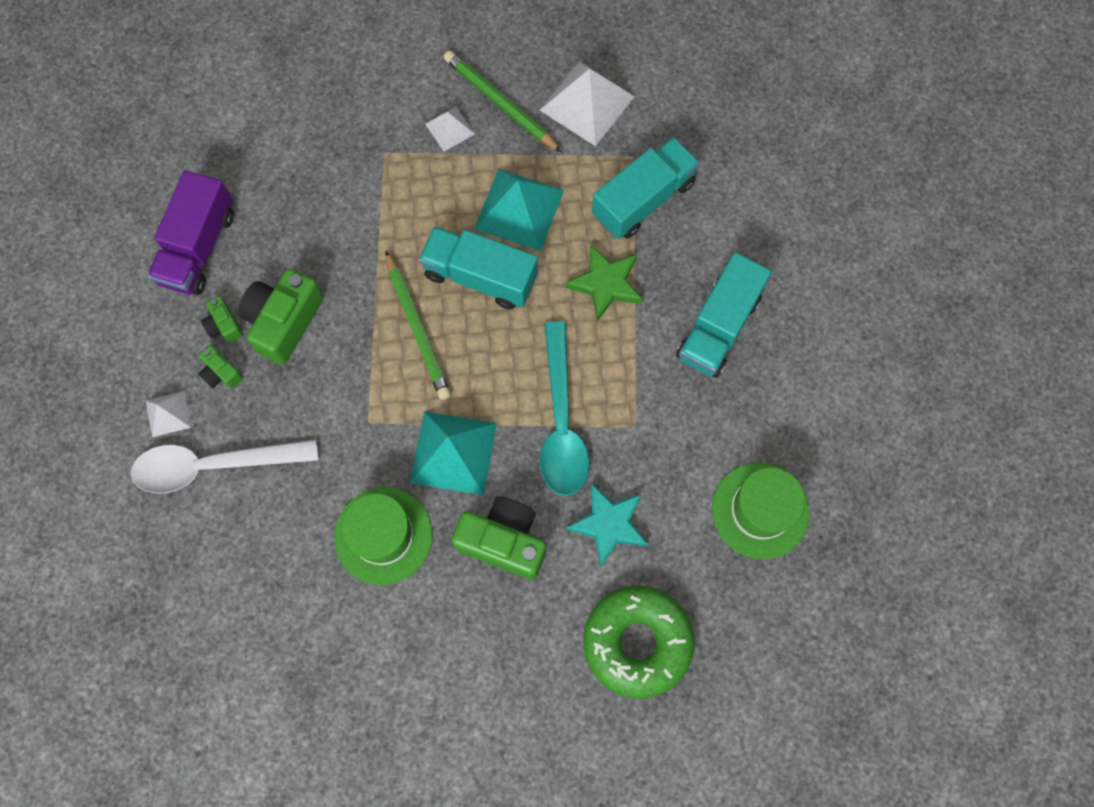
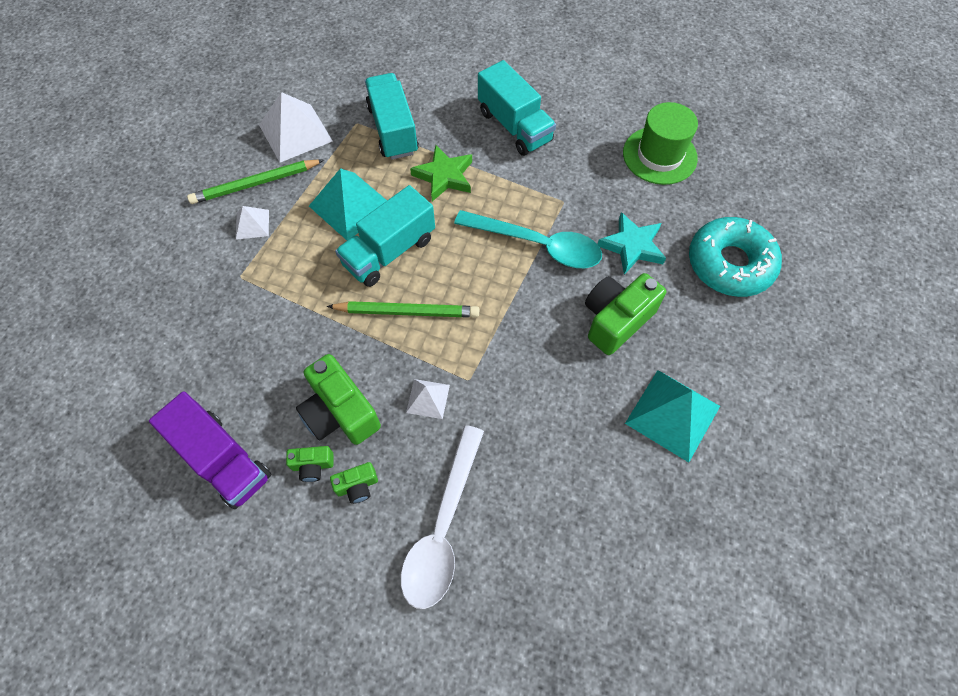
camera: 65 degrees left, 10 degrees down
(168, 413) = (370, 551): white pyramid -> white pyramid (428, 398)
(383, 535) = (573, 406): green hat -> none
(453, 452) = (526, 326): turquoise pyramid -> turquoise pyramid (672, 414)
(637, 642) = (730, 264): green donut -> turquoise donut

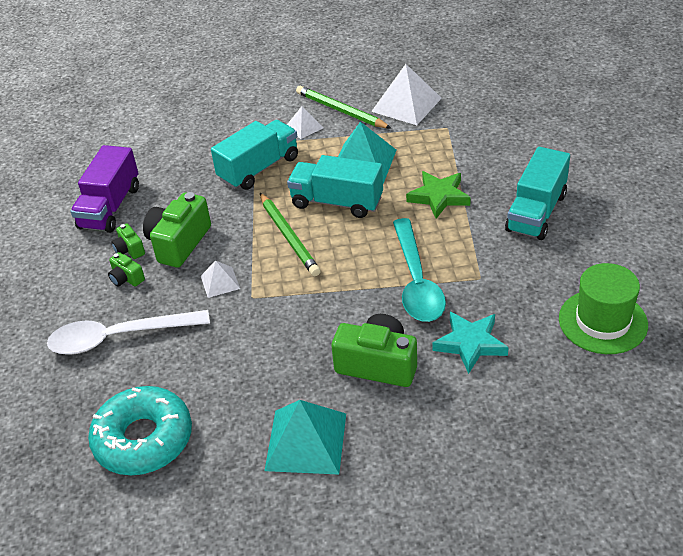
camera: 65 degrees right, 20 degrees down
(393, 130) = (459, 149): turquoise truck -> turquoise truck (259, 168)
(730, 264) = (513, 425): turquoise donut -> turquoise donut (143, 439)

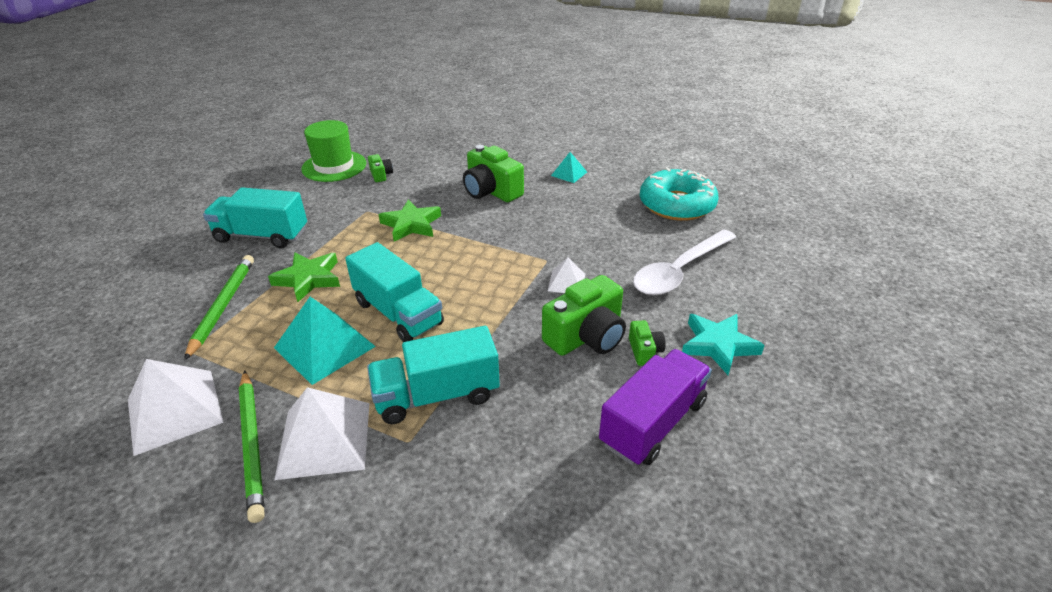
camera: 155 degrees left, 5 degrees down
(118, 337) = (679, 271): white spoon -> white spoon turned 120 degrees clockwise
(126, 278) = (657, 320): green camera -> green camera (381, 175)
(289, 237) = (474, 298): green pencil -> green pencil (223, 306)
(304, 127) = (324, 439): white pyramid -> white pyramid, size x1.88
(306, 441) = (569, 174): turquoise pyramid -> turquoise pyramid, size x0.53
(416, 281) = (411, 224): turquoise spoon -> green star
(470, 344) = (423, 182): turquoise star -> turquoise star (718, 345)
(536, 212) = (262, 236): turquoise truck -> turquoise truck turned 135 degrees counterclockwise

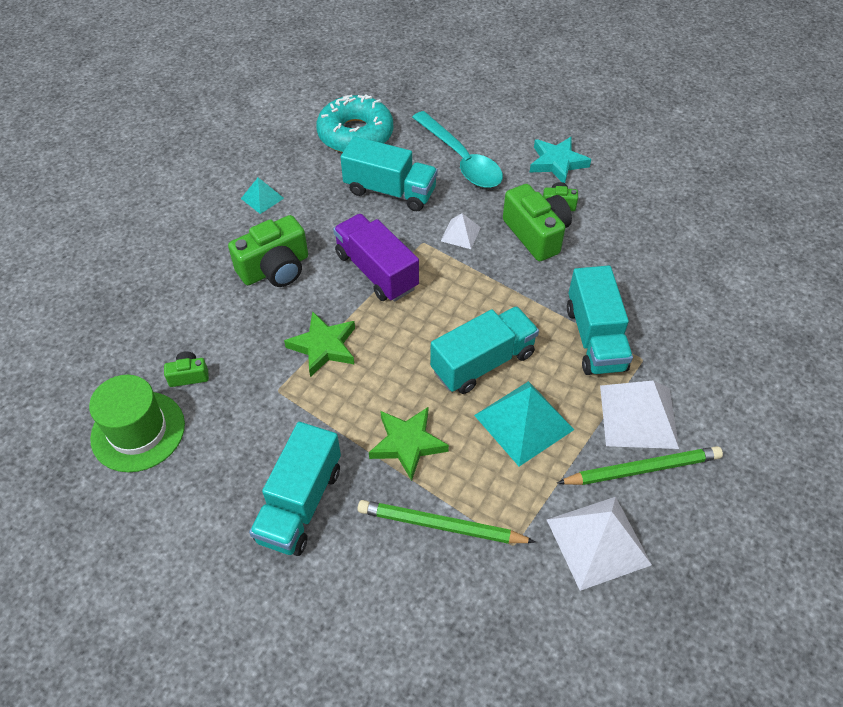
camera: 80 degrees left, 15 degrees up
(608, 233) = (390, 191): none -> turquoise truck
(653, 423) = (631, 216): purple truck -> purple truck (376, 271)
(679, 271) = (461, 159): white spoon -> turquoise spoon

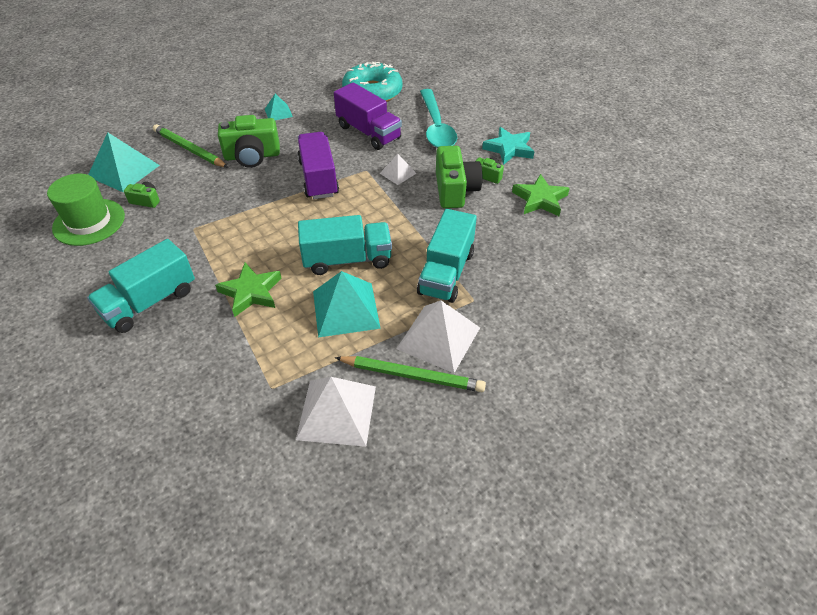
camera: 25 degrees right, 5 degrees down
(125, 345) = (123, 170): none -> turquoise pyramid
(324, 346) = (245, 212): green star -> green star (540, 199)
(390, 191) = (368, 132): turquoise truck -> purple truck
(441, 525) = (230, 353): green pencil -> green pencil (189, 149)

